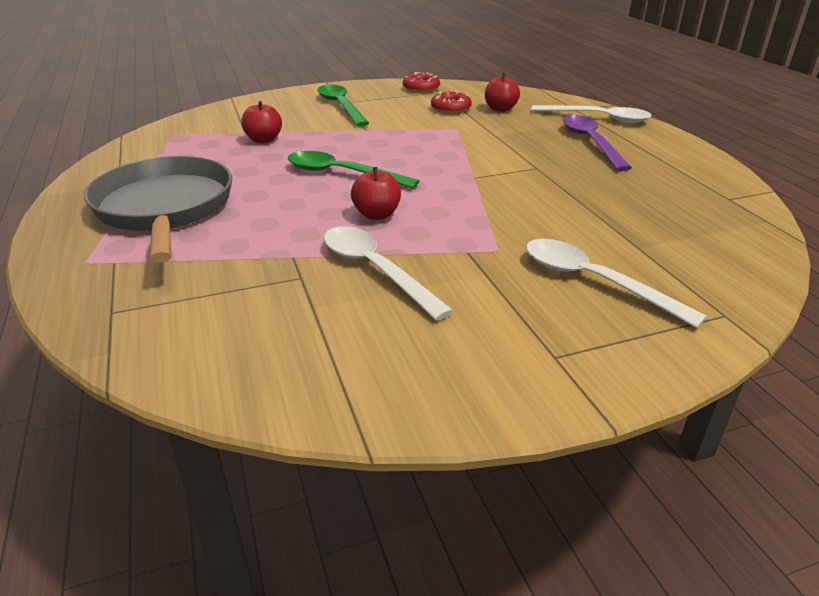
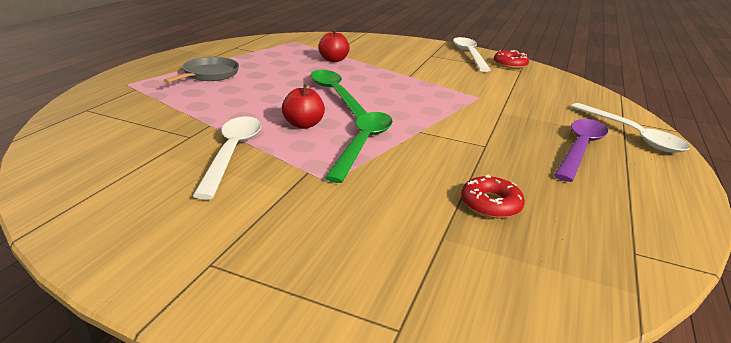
camera: 40 degrees right, 5 degrees down
(165, 208) = (209, 74): grey pan -> grey pan, size x0.55
(341, 106) = (424, 57): green spoon -> green spoon (363, 144)
(451, 108) = (504, 83): red donut -> red donut (490, 204)
(500, 109) = (547, 97): red apple -> none
(594, 281) = (348, 238): white spoon -> white spoon (469, 55)

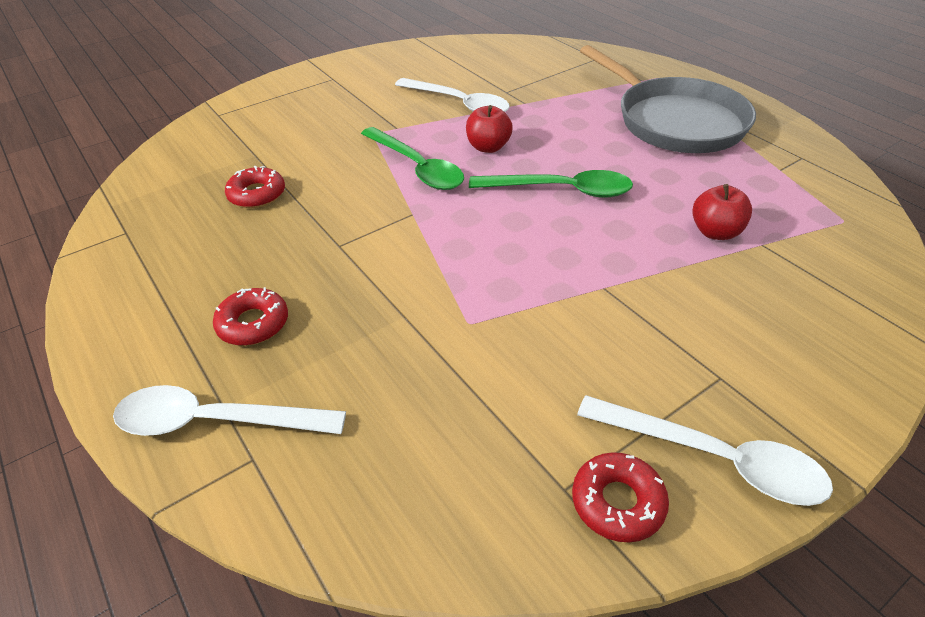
camera: 125 degrees right, 15 degrees up
(209, 74) = (674, 121): grey pan -> grey pan, size x1.82
(580, 149) = (253, 323): purple spoon -> red donut

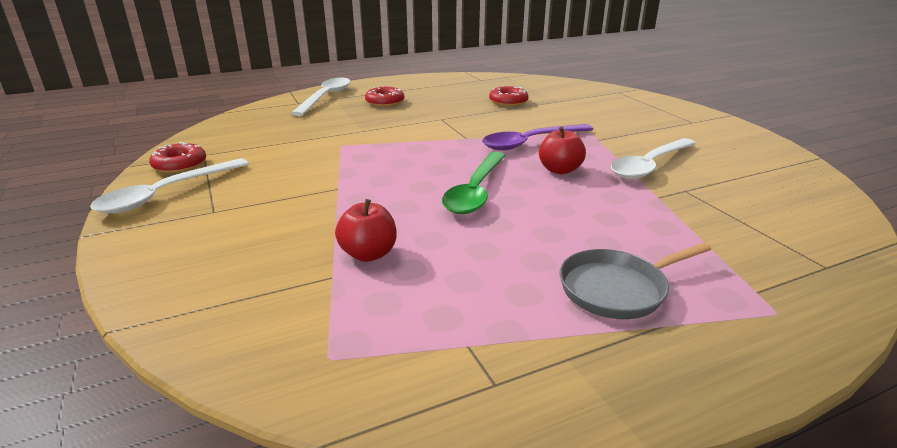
camera: 100 degrees right, 15 degrees down
(417, 167) = (530, 142): green spoon -> purple spoon
(674, 121) = (617, 289): grey pan -> grey pan, size x0.55

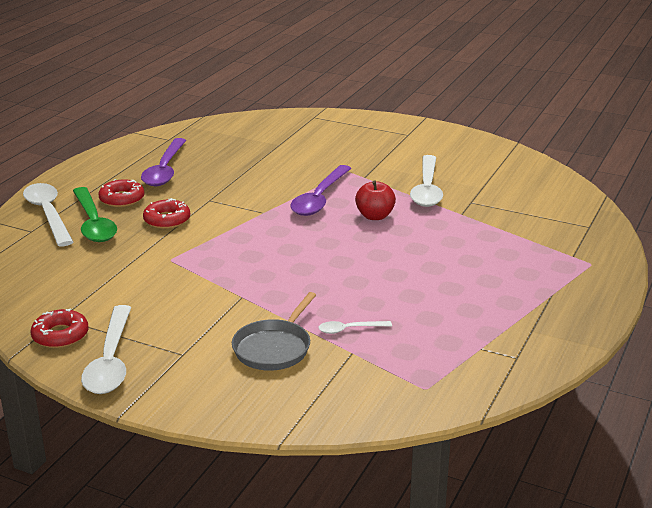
camera: 40 degrees left, 0 degrees up
(368, 254) = (349, 329): red apple -> white spoon
(445, 94) = (165, 170): none -> purple spoon
(475, 191) = (344, 257): green spoon -> green spoon (93, 223)
(508, 102) = (237, 160): red donut -> red donut (167, 220)
(617, 289) = (510, 285): grey pan -> grey pan (274, 348)

